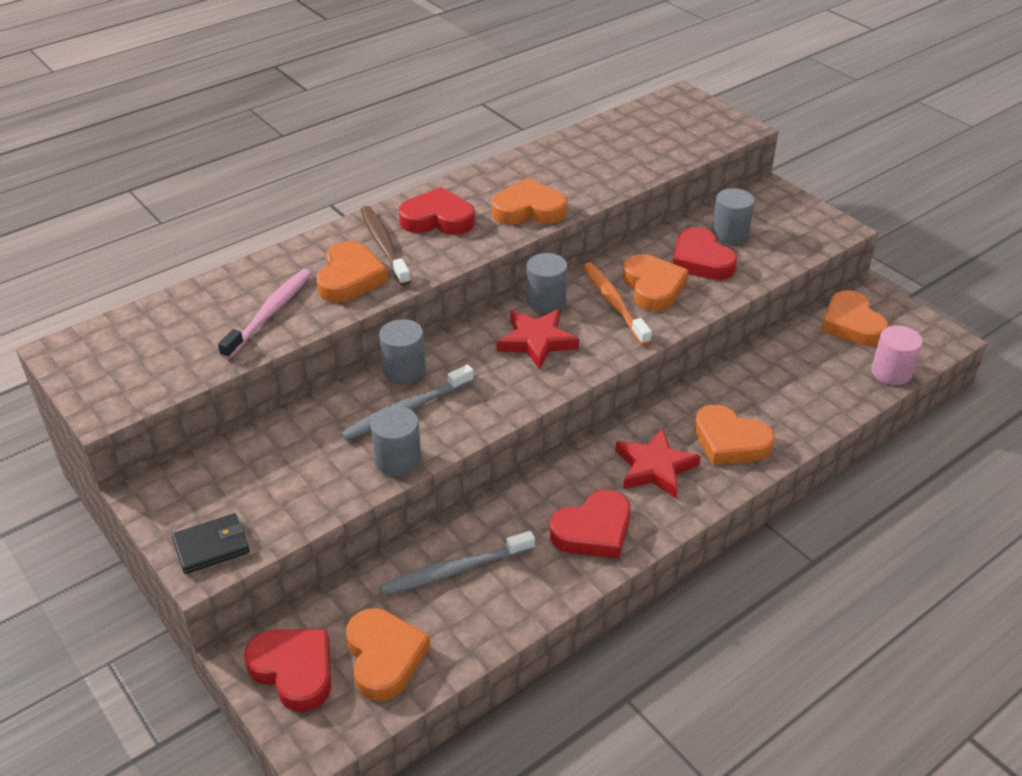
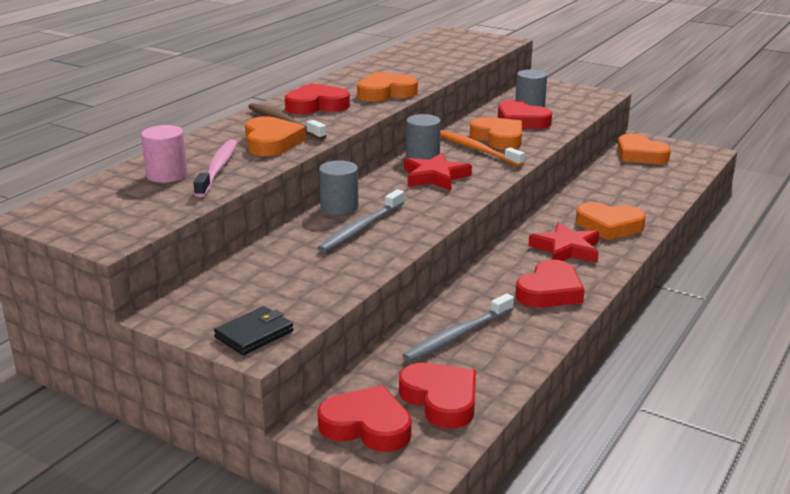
camera: 20 degrees left, 15 degrees down
(384, 657) = (441, 399): orange heart -> red heart
(398, 459) = (378, 255): grey cylinder -> none
(891, 372) = (689, 173): pink cylinder -> pink cylinder (167, 175)

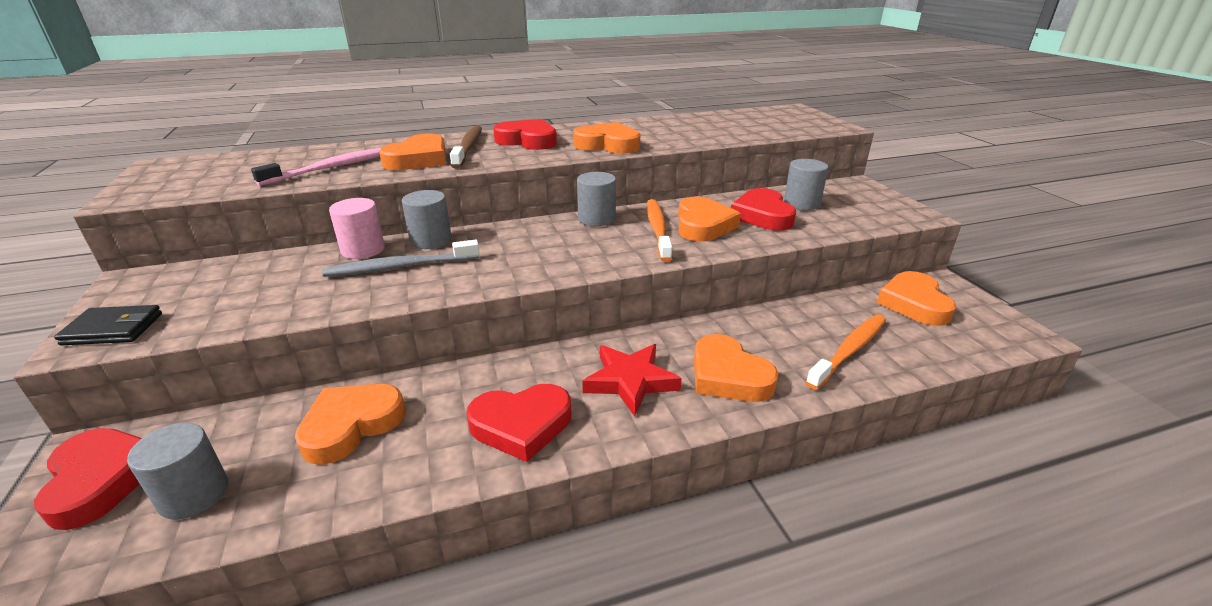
camera: 40 degrees right, 5 degrees up
(167, 175) = (294, 162): pink cylinder -> pink cylinder (363, 250)
(435, 177) = (564, 242): red star -> none
(441, 399) = (194, 494): red heart -> grey cylinder
(458, 335) = (351, 425): grey toothbrush -> orange heart
(645, 191) = (849, 351): none -> orange toothbrush

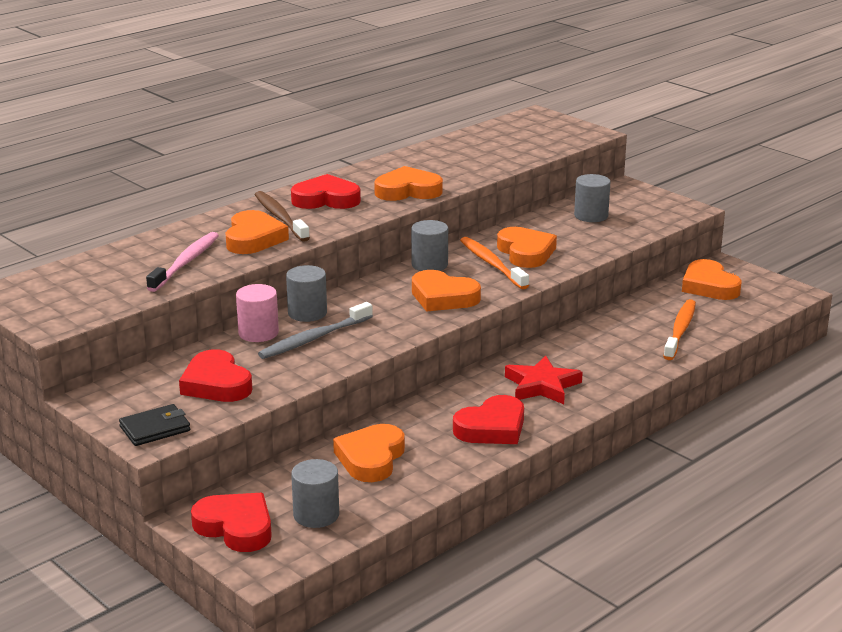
camera: 25 degrees left, 5 degrees down
(728, 376) = (607, 366): orange heart -> orange heart (443, 297)
(762, 215) = (567, 234): red heart -> red heart (216, 384)

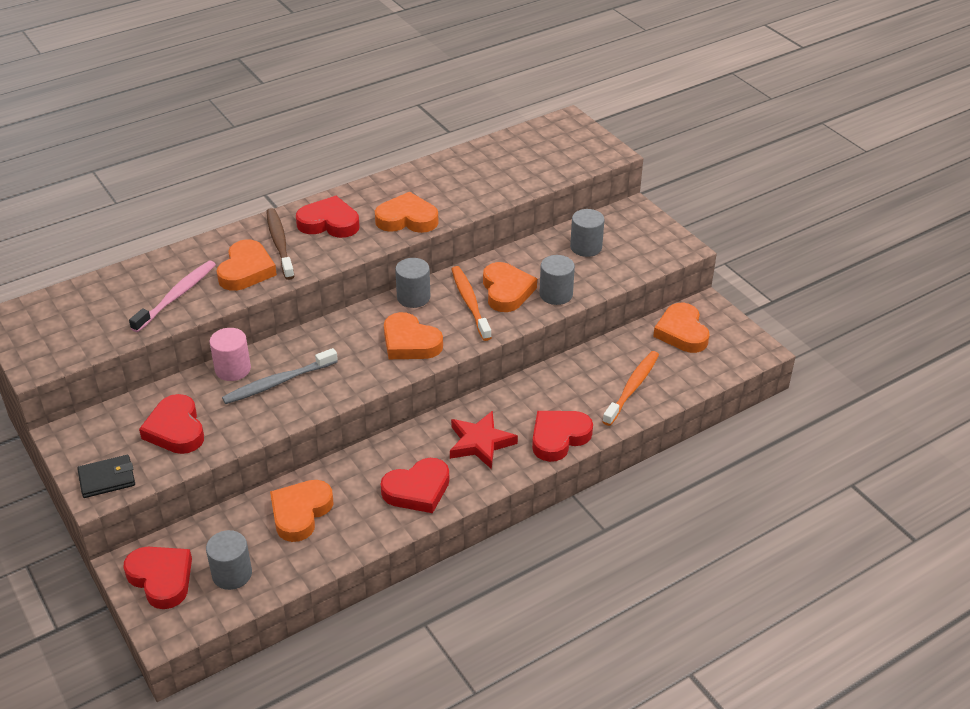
camera: 10 degrees right, 15 degrees up
(307, 313) = (283, 348): grey cylinder -> grey cylinder (556, 294)
(623, 374) = (559, 437): none -> red heart

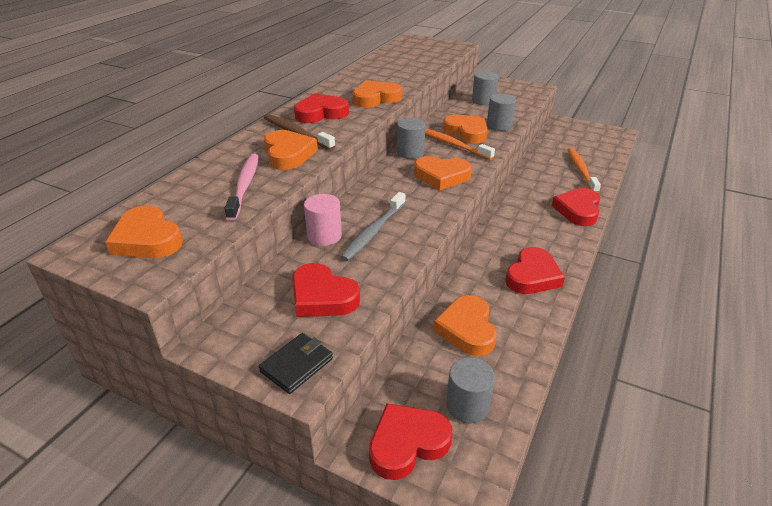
camera: 30 degrees left, 5 degrees down
(161, 578) = (407, 443): red heart -> red heart turned 45 degrees counterclockwise
(480, 443) = (535, 231): red star -> none
(682, 332) = (568, 137): orange heart -> orange heart (147, 239)

